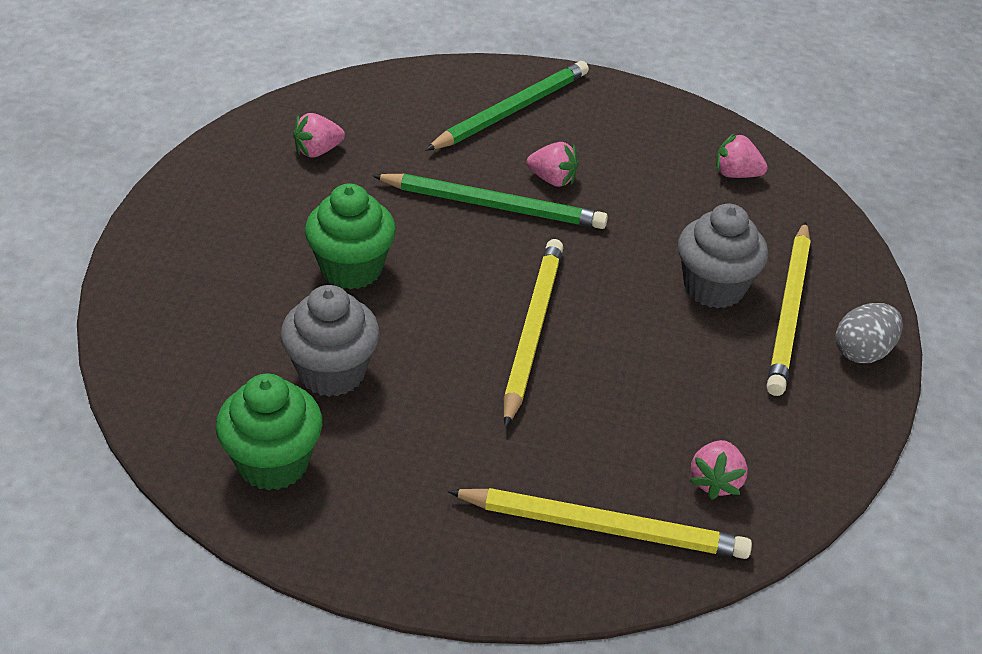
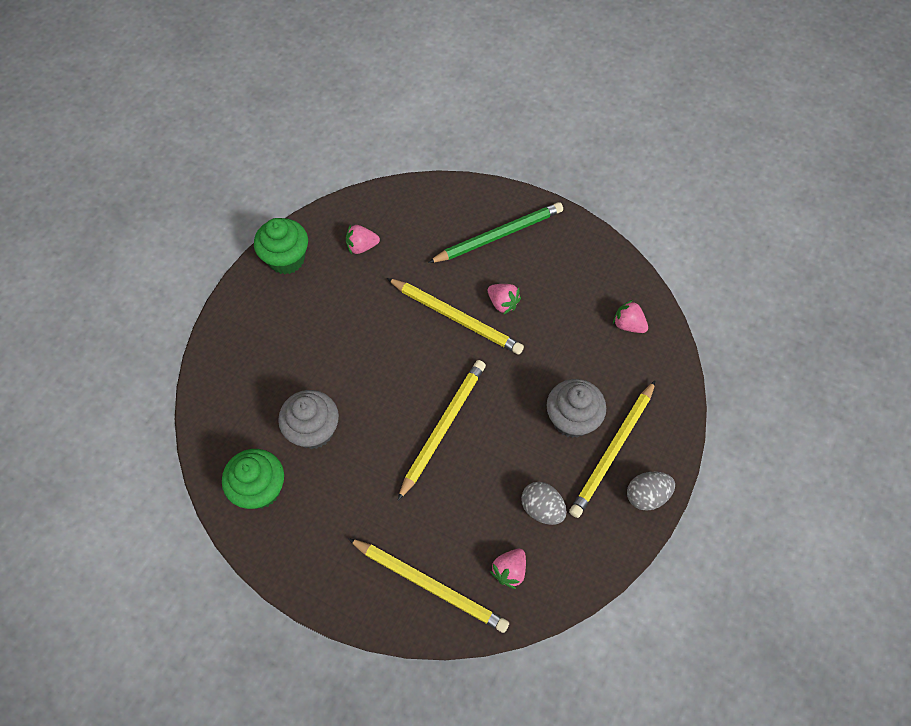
camera: 20 degrees right, 20 degrees up
(351, 269) = (351, 351): green cupcake -> green cupcake (286, 259)
(493, 205) = (456, 317): green pencil -> yellow pencil
(724, 397) = (542, 508): none -> grey egg

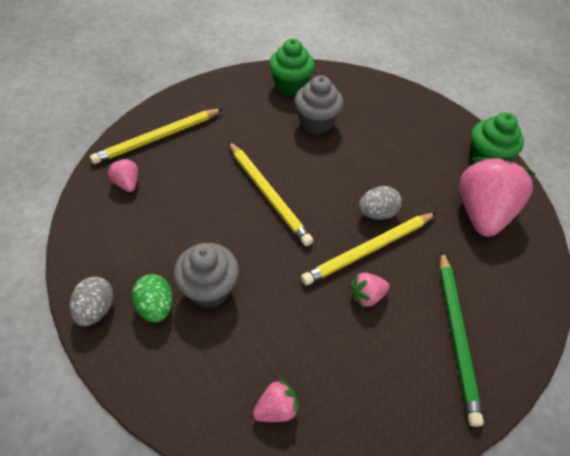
camera: 115 degrees right, 10 degrees down
(362, 246) = (482, 213): pink strawberry -> pink strawberry, size x2.22
(542, 508) = (153, 225): grey egg -> grey egg (377, 213)
(613, 450) = (156, 306): yellow pencil -> green egg

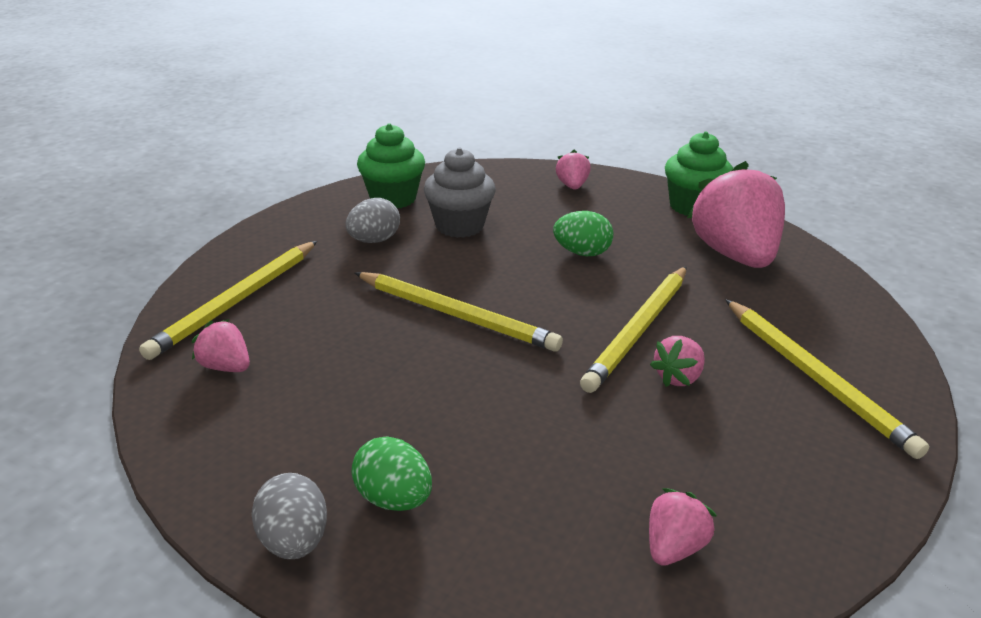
camera: 25 degrees left, 20 degrees down
(209, 289) = (460, 447): grey cupcake -> none
(377, 213) = (615, 291): grey egg -> grey egg (374, 240)
(378, 173) = (582, 253): none -> green egg
(413, 112) = (572, 186): none -> pink strawberry
(456, 335) = (815, 377): green pencil -> yellow pencil

